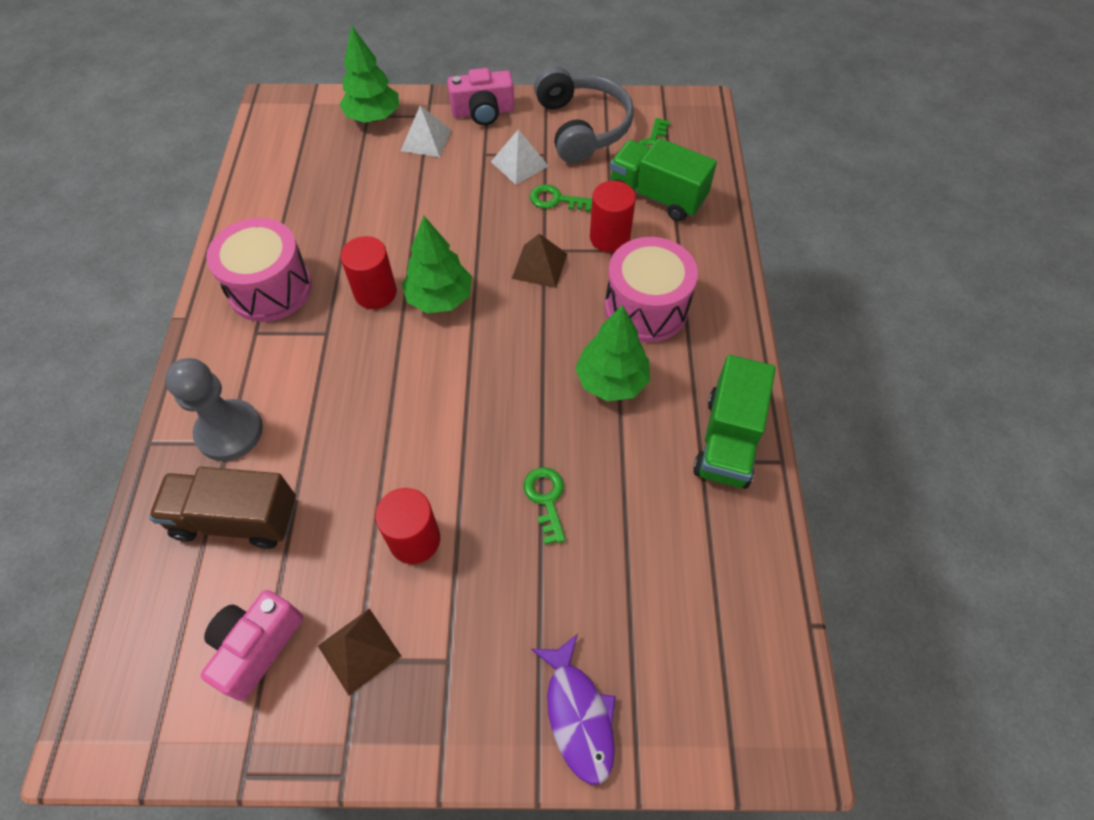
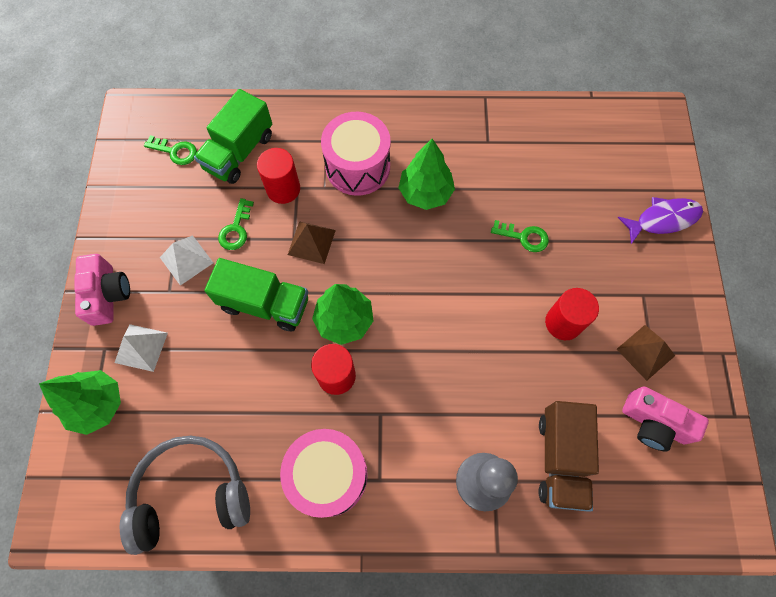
camera: 90 degrees left, 10 degrees up
(546, 499) = (524, 237): green key -> green key turned 150 degrees counterclockwise
(582, 127) = (144, 206): grey headphones -> grey headphones (191, 494)
(727, 440) = (471, 125): green truck -> green truck (264, 304)

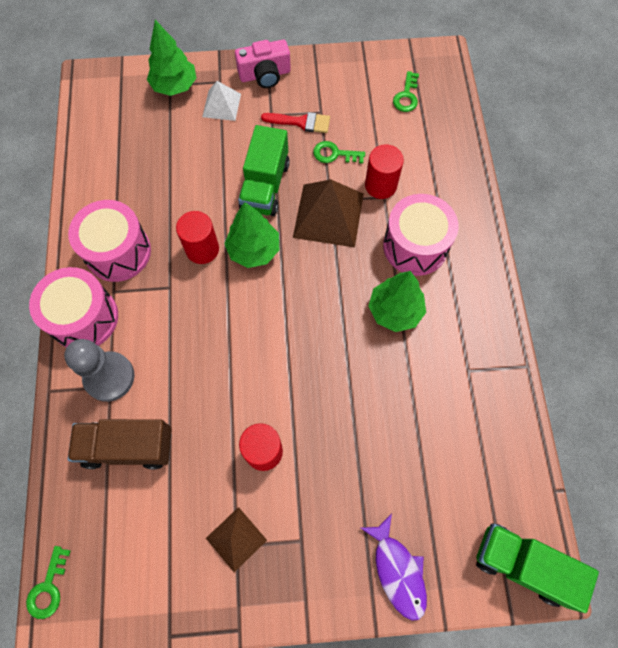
camera: 85 degrees right, 0 degrees up
(186, 260) = (301, 122): white pyramid -> red brush
(191, 494) = (106, 158): grey headphones -> none
(239, 152) = (414, 144): green truck -> green truck (522, 564)
(311, 242) = (328, 215): brown pyramid -> brown pyramid, size x1.72
(410, 515) = (84, 318): none -> pink drum
(524, 237) = (356, 411): green key -> green key (48, 588)
(654, 423) = (161, 543): pink camera -> none

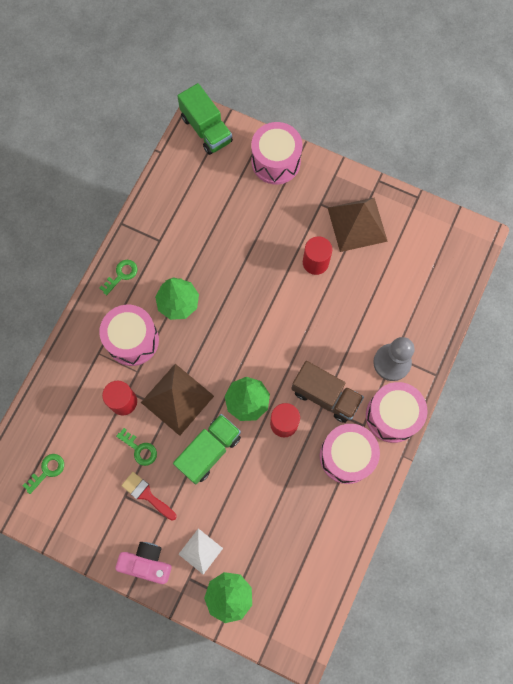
camera: 150 degrees left, 5 degrees up
(48, 588) = (476, 256): green key -> green key (121, 275)
(128, 447) = (398, 310): brown truck -> brown truck (325, 396)
(236, 539) = (357, 224): brown pyramid -> brown pyramid, size x1.72
(397, 571) = (276, 162): purple fish -> pink drum

